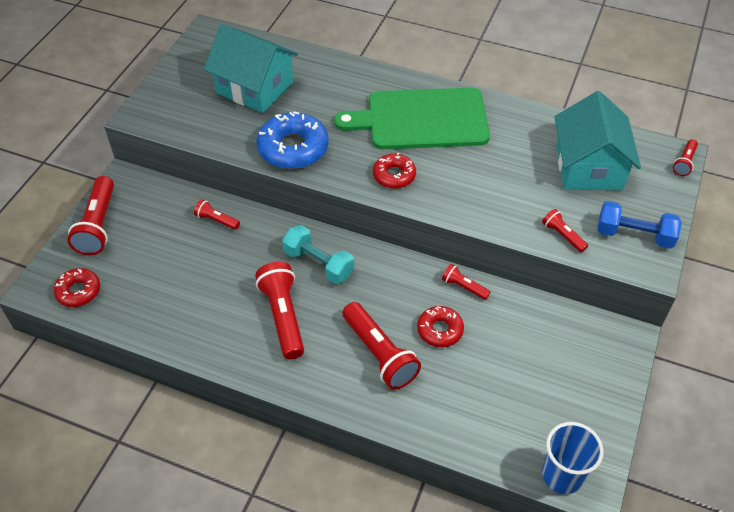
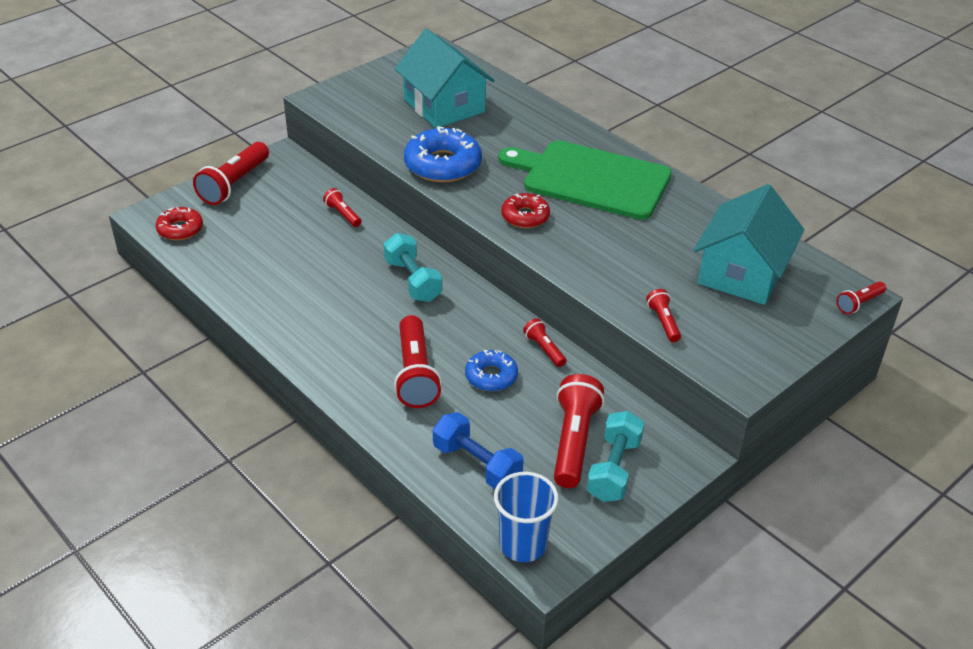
camera: 25 degrees right, 10 degrees down
(283, 316) = (346, 311): red flashlight -> red flashlight (574, 441)
(440, 330) = (491, 376): red donut -> blue donut
(583, 375) = (614, 469): none -> turquoise dumbbell
(634, 235) = (744, 348): blue dumbbell -> blue dumbbell (477, 464)

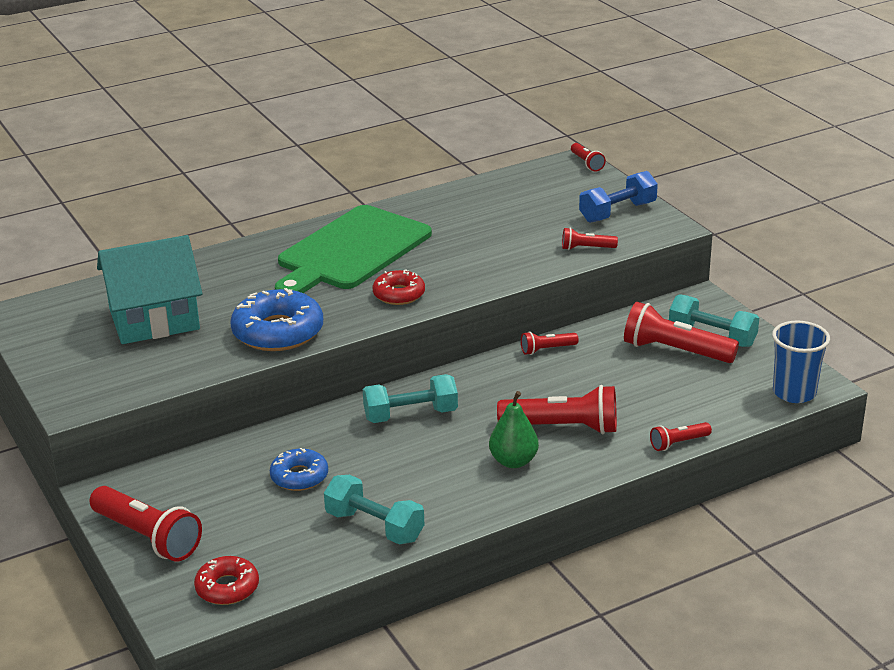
camera: 75 degrees left, 10 degrees down
(257, 285) = (374, 526): none -> turquoise dumbbell
(343, 214) = (263, 453): red flashlight -> red flashlight (678, 443)
(357, 349) = (513, 461): none -> green pear
(477, 464) = (695, 405): blue dumbbell -> blue dumbbell (617, 212)
(491, 376) = (578, 383): blue donut -> blue donut (299, 476)
(742, 273) = (530, 203): turquoise house -> none

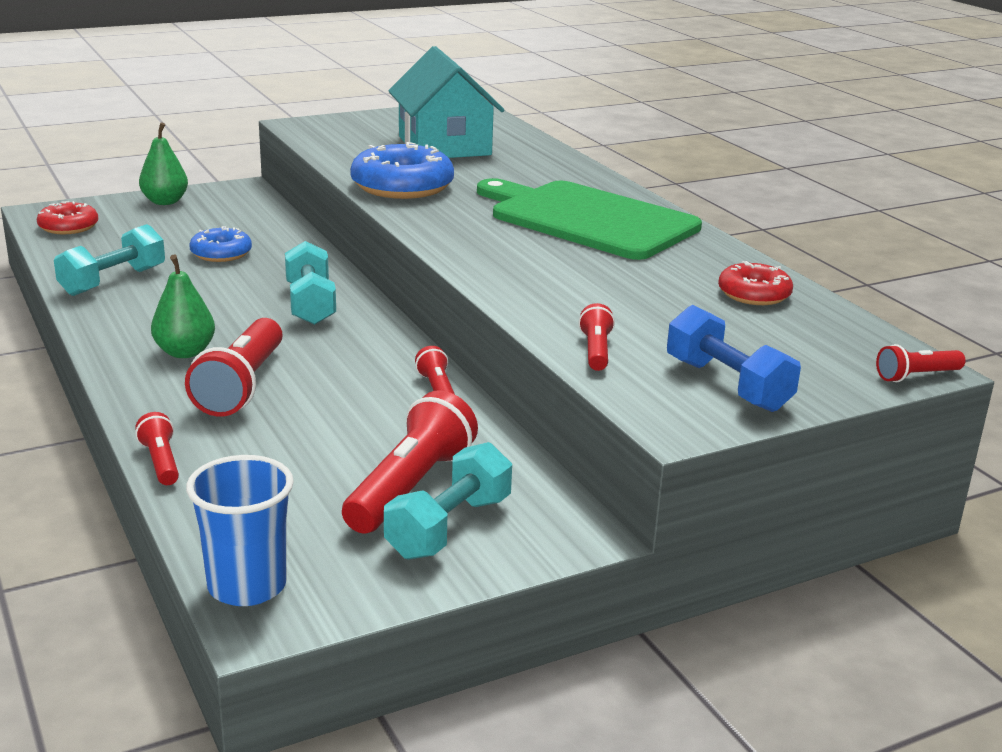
camera: 90 degrees right, 5 degrees down
(147, 537) = (165, 202): red flashlight -> green pear
(399, 294) = (473, 237): red donut -> red donut (754, 294)

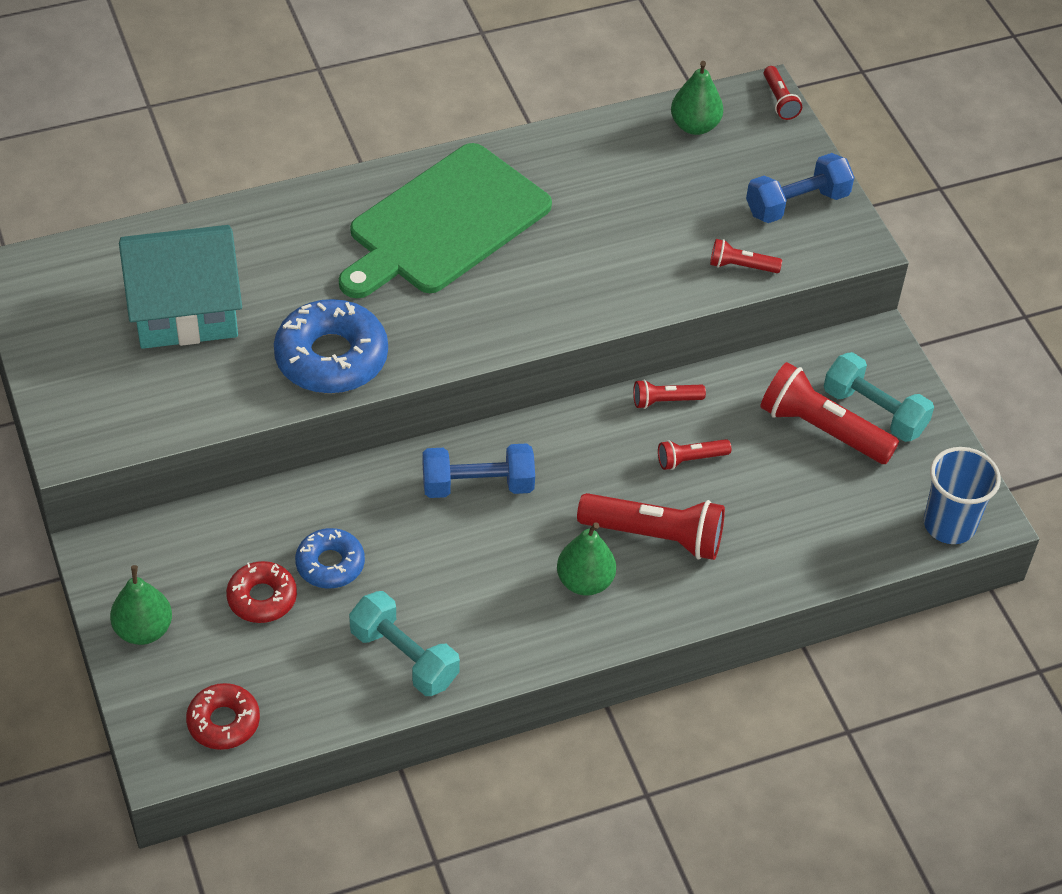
camera: 85 degrees left, 25 degrees up
(161, 462) = (787, 585): red flashlight -> red flashlight (690, 459)
(310, 304) = (478, 485): turquoise dumbbell -> blue dumbbell
(754, 294) = (631, 149): red donut -> red donut (262, 598)
(822, 326) = (694, 126): none -> green pear

